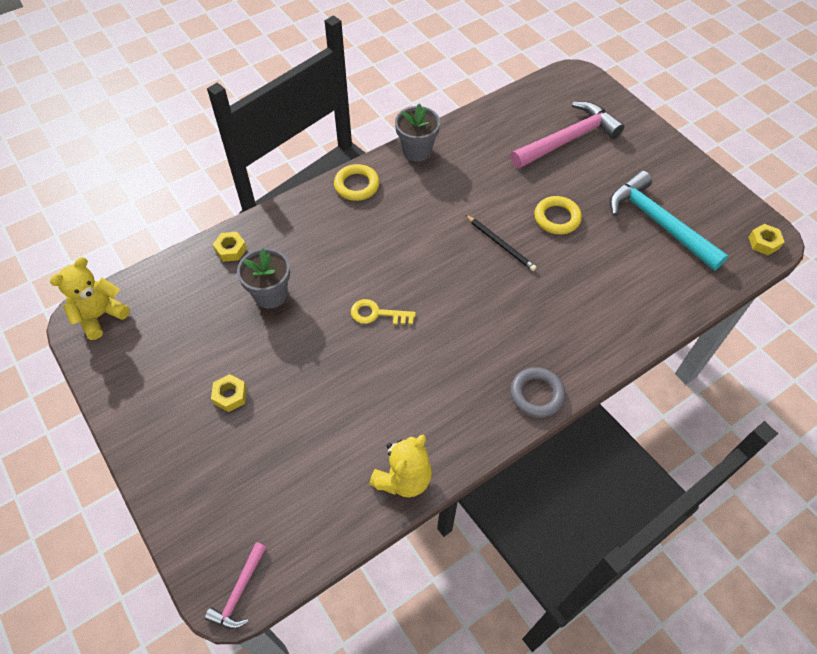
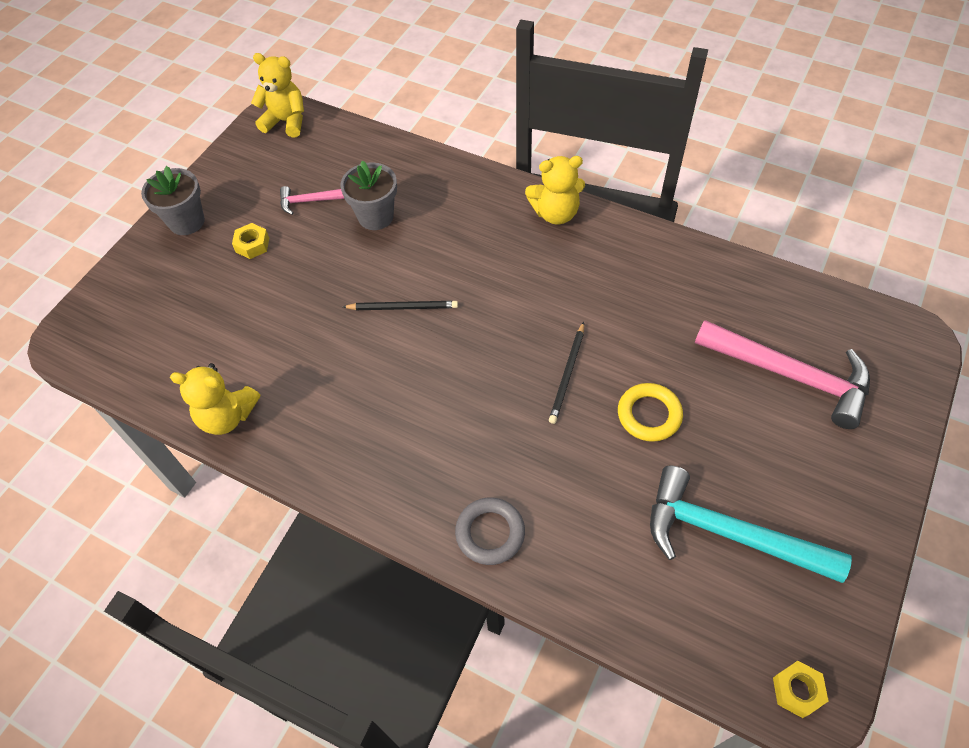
camera: 65 degrees right, 0 degrees up
(231, 250) = (408, 163): yellow nut -> none
(239, 592) = (72, 347): pink hammer -> pink hammer (311, 201)
(356, 185) = (555, 213): yellow ring -> yellow teddy bear
(377, 314) = (403, 307): yellow key -> black pencil
(417, 151) = (645, 239): grey flower pot -> grey flower pot (187, 221)
(536, 394) = (383, 495): grey ring -> grey ring (490, 533)
(658, 223) = (728, 534): turquoise hammer -> turquoise hammer turned 90 degrees counterclockwise

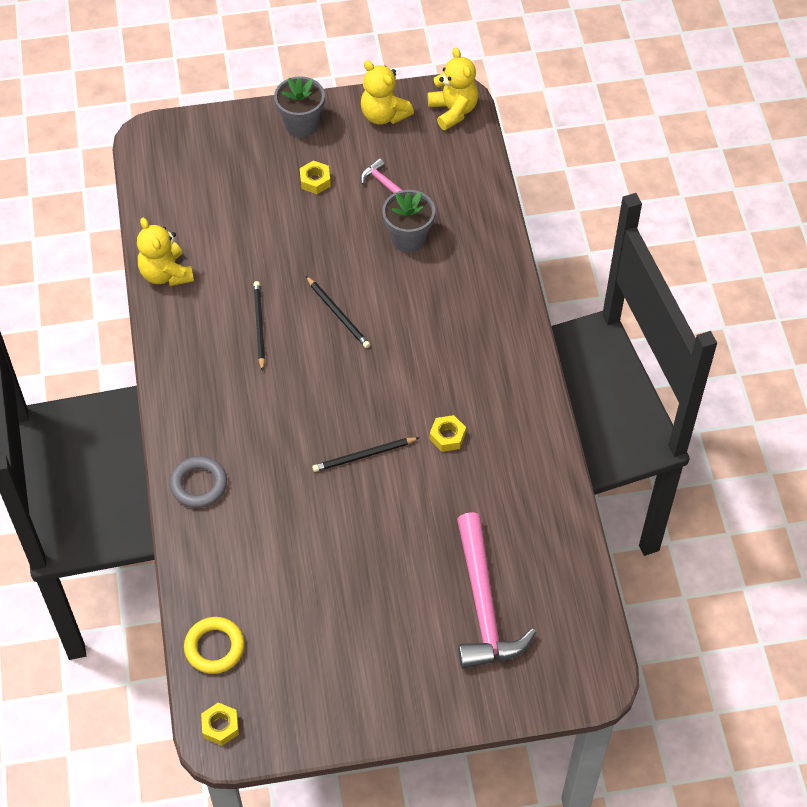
camera: 50 degrees right, 0 degrees up
(358, 374) = (259, 325): none -> black pencil
(555, 213) = (516, 356): yellow teddy bear -> yellow teddy bear (384, 115)
(596, 302) = (447, 436): none -> yellow nut
(649, 415) = (370, 528): yellow ring -> yellow ring (214, 647)
(728, 534) = (308, 629): turquoise hammer -> none

